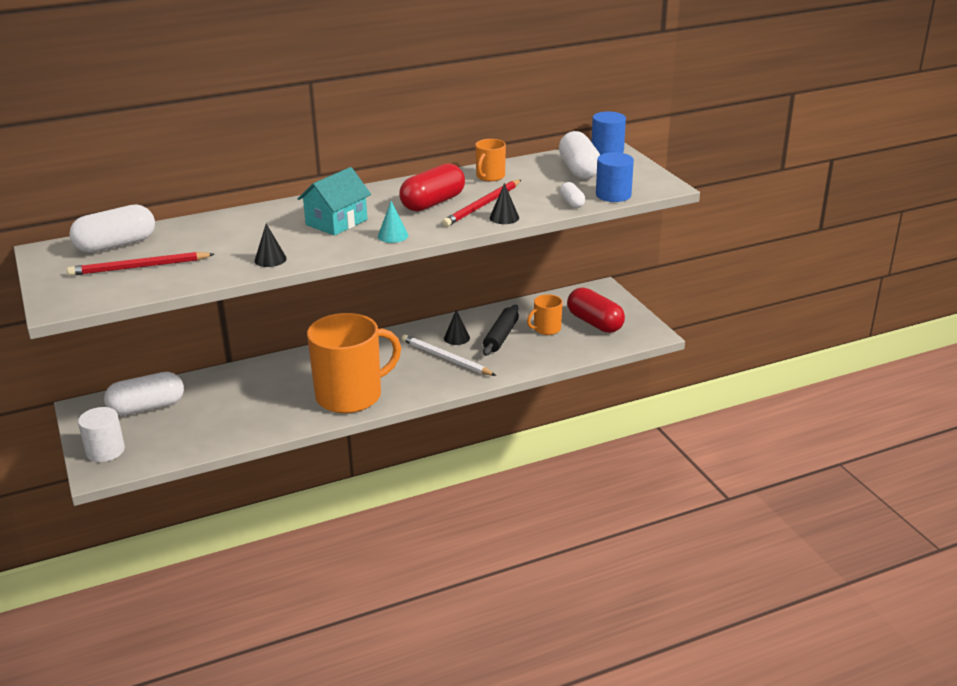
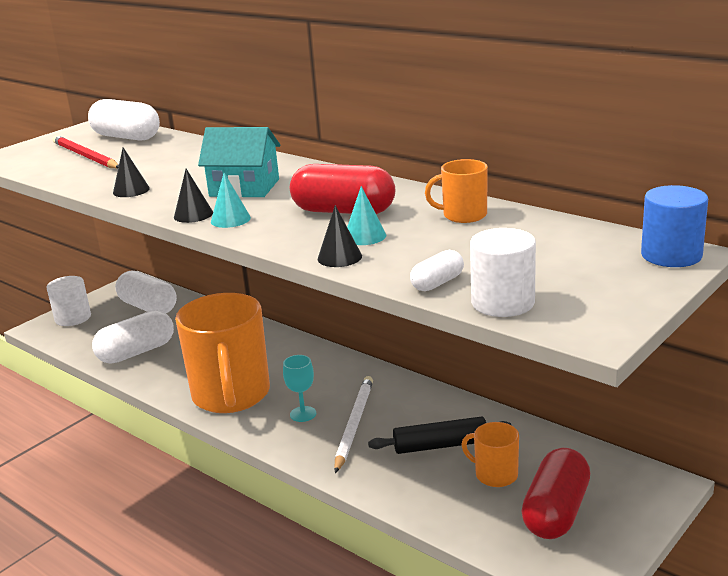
camera: 65 degrees right, 5 degrees down
(351, 395) = (231, 395): orange mug -> orange mug turned 45 degrees clockwise
(411, 373) = (303, 414): none -> turquoise goblet
(456, 338) = (407, 415): black cone -> black cone (193, 215)
(482, 205) = (365, 236): red pencil -> turquoise cone
(579, 170) = (565, 257): white capsule -> white capsule (137, 352)
(613, 195) = (503, 303): blue cylinder -> white cylinder

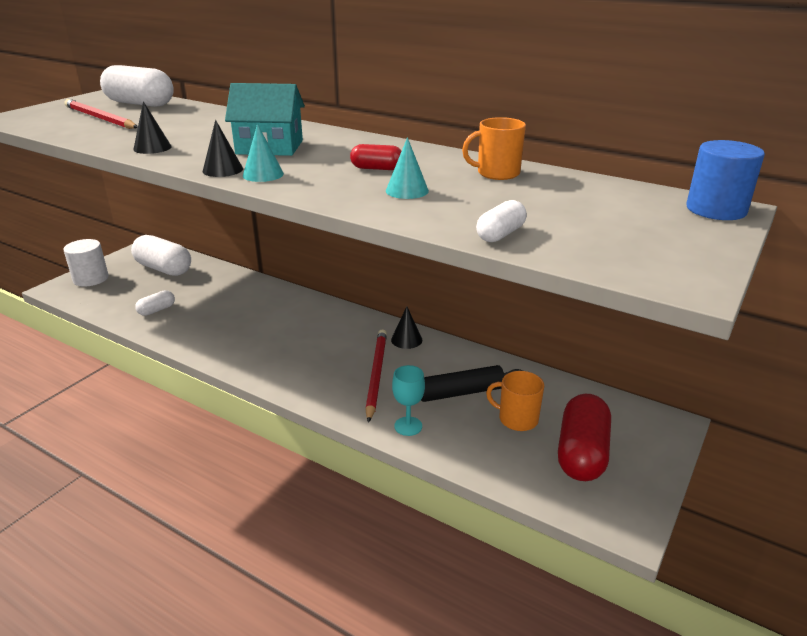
camera: 10 degrees left, 5 degrees up
(137, 352) = (157, 310): white capsule -> white capsule, size x0.51
(231, 395) = (254, 349): orange mug -> none
(303, 414) = (326, 366): turquoise goblet -> turquoise goblet (408, 426)
(339, 257) = (388, 210): black cone -> black cone (406, 340)
(343, 211) = (377, 168): red capsule -> red capsule, size x0.51
(354, 424) = (376, 374): white pencil -> red pencil
(503, 303) = (577, 253): white cylinder -> none

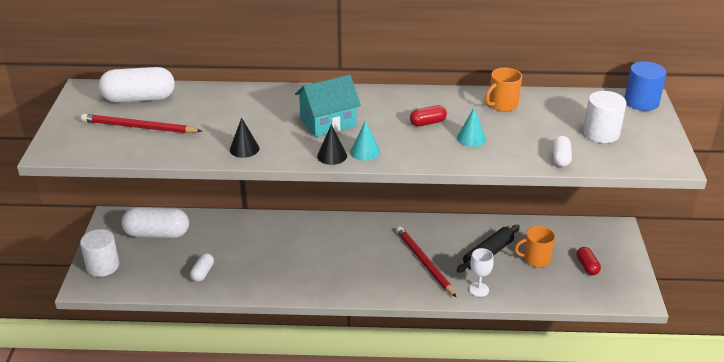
camera: 30 degrees left, 5 degrees up
(406, 340) = (417, 228): black cone -> none
(408, 426) = (479, 289): turquoise goblet -> white goblet
(581, 453) = (587, 266): red capsule -> red capsule, size x0.51
(603, 225) = (601, 133): none -> white cylinder

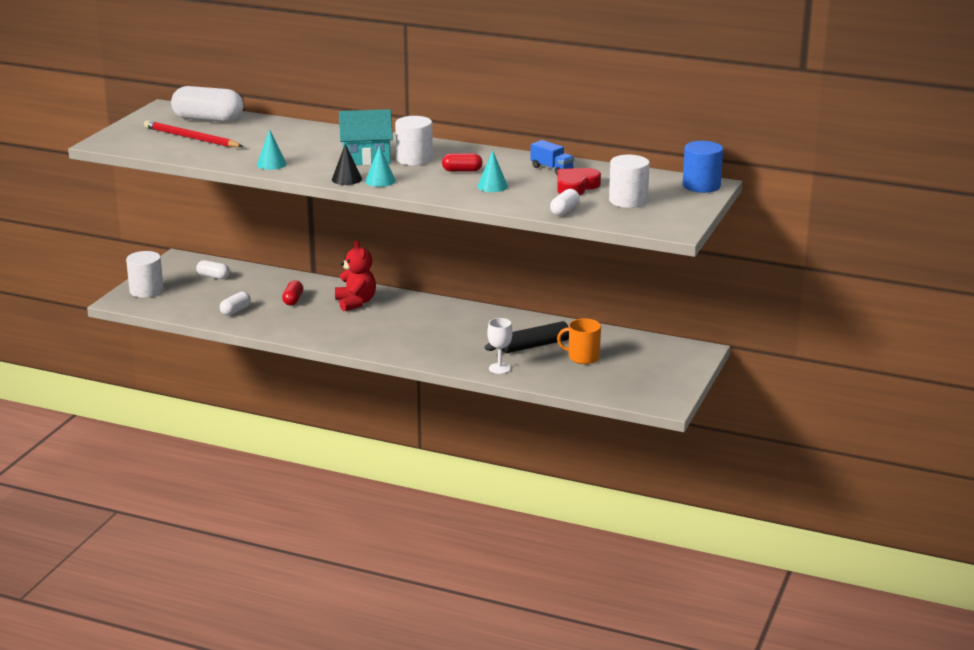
camera: 20 degrees right, 10 degrees down
(157, 234) = (213, 277): white capsule -> white capsule, size x0.51
(244, 149) = (271, 164): black cone -> turquoise cone
(305, 237) = (355, 303): none -> red teddy bear
(373, 116) = (414, 159): none -> white cylinder
(424, 262) = (461, 340): red pencil -> none
(502, 105) = (552, 169): orange mug -> blue truck
(542, 124) = (576, 186): none -> red heart
(587, 266) = (633, 372): red capsule -> red capsule (293, 300)

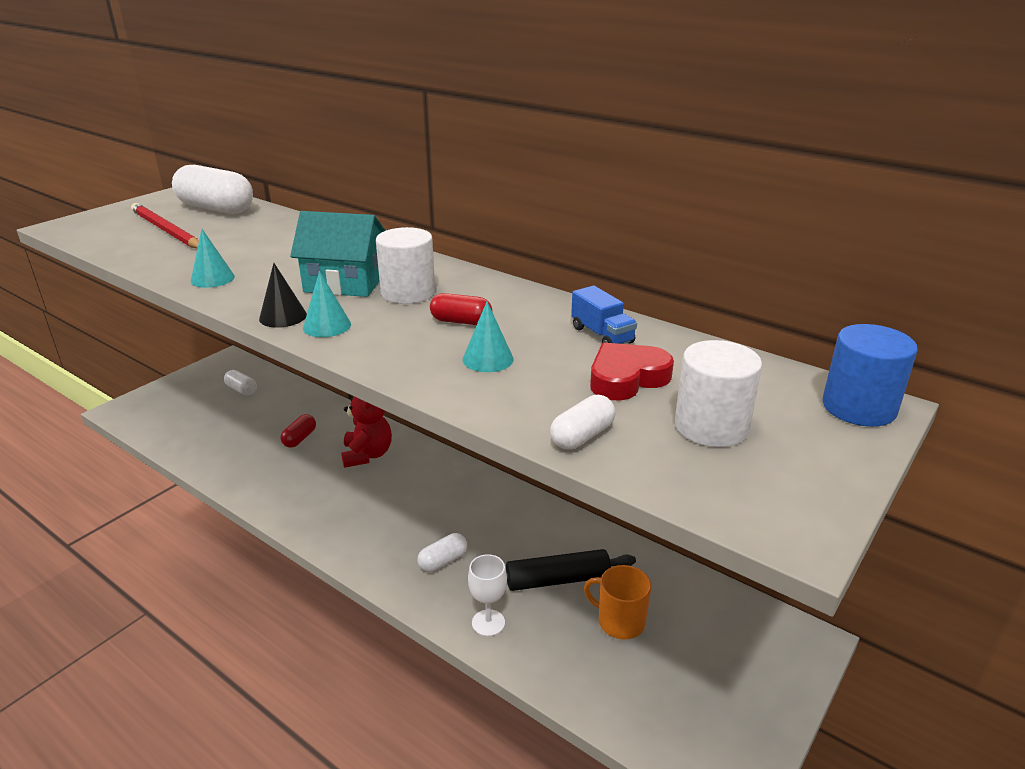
camera: 15 degrees right, 5 degrees up
(146, 291) = (158, 399): white cylinder -> none
(235, 311) = (225, 445): white capsule -> white capsule (443, 561)

